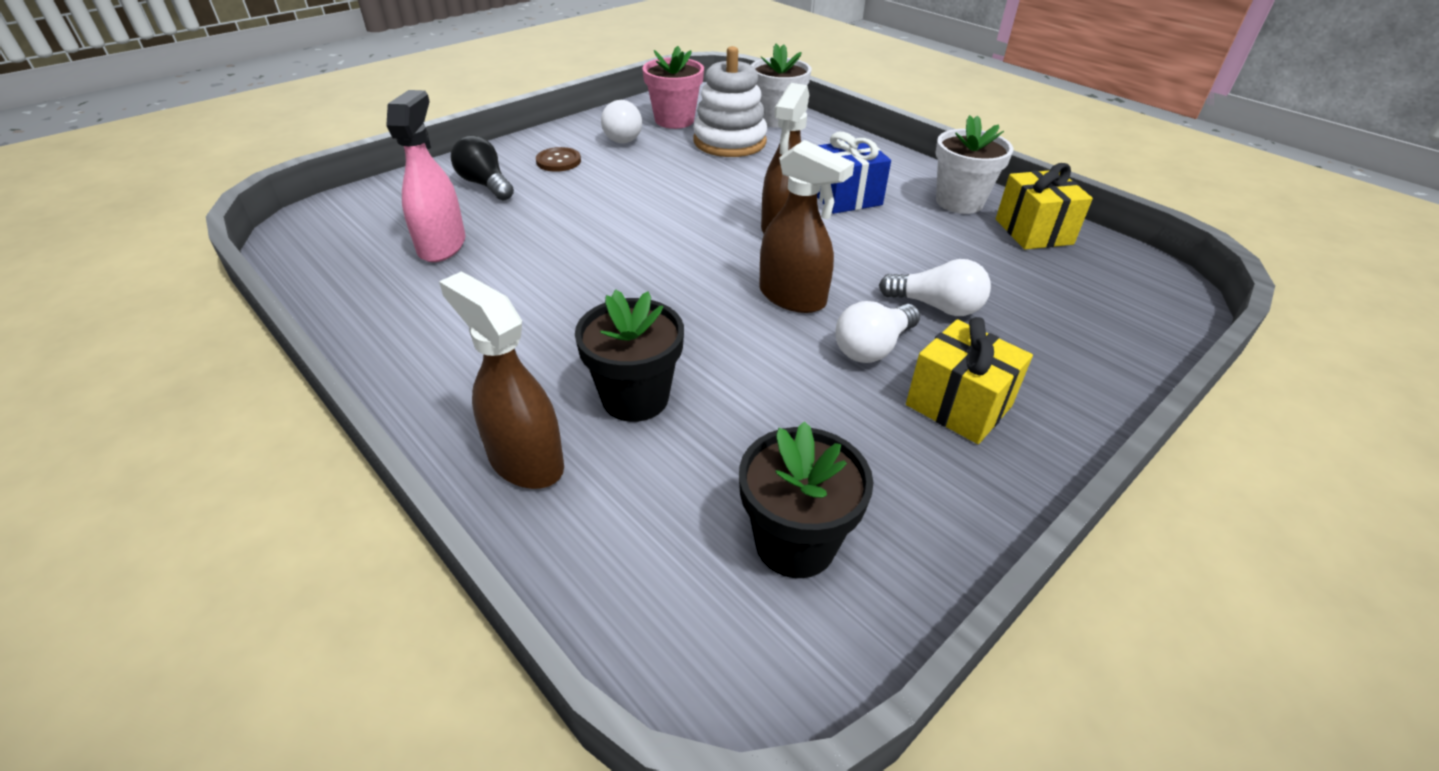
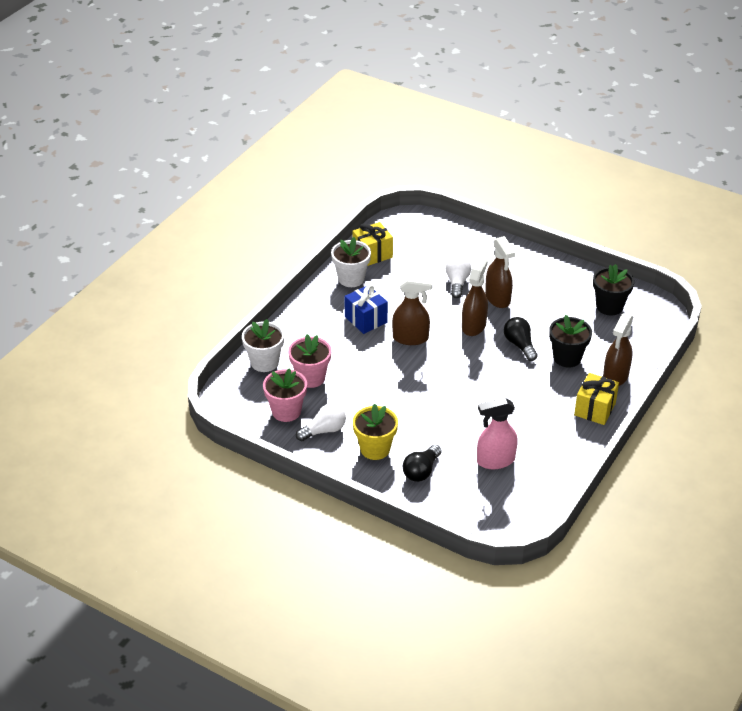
camera: 105 degrees left, 0 degrees up
(558, 161) = (375, 449): brown button -> yellow flower pot
(709, 341) = (520, 345): none -> black light bulb
(729, 142) = (310, 378): white stacking toy -> pink flower pot
(873, 347) = (498, 298): white light bulb -> brown spray bottle
(958, 405) = (521, 275): yellow gift -> yellow gift (595, 409)

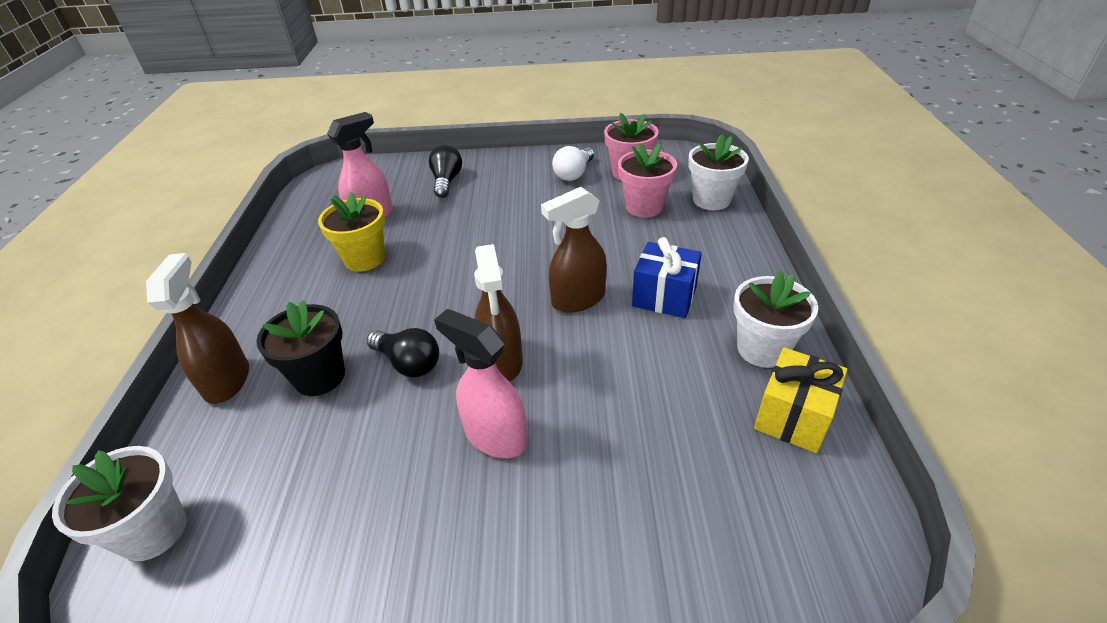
camera: 150 degrees right, 0 degrees up
(375, 449) = (508, 179): yellow flower pot -> yellow flower pot (365, 259)
(457, 283) = (592, 433): white light bulb -> none
(498, 298) = (495, 436): brown spray bottle -> pink spray bottle
(595, 409) = (256, 317): yellow gift -> none
(609, 306) = (254, 537): black flower pot -> none
(650, 325) = (153, 531): none -> white flower pot

